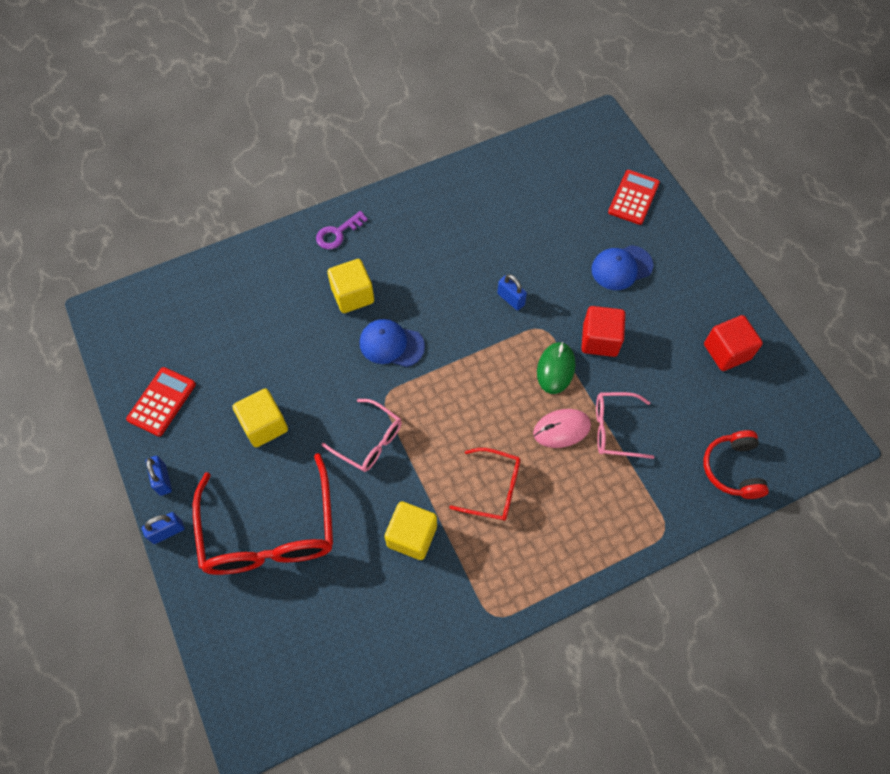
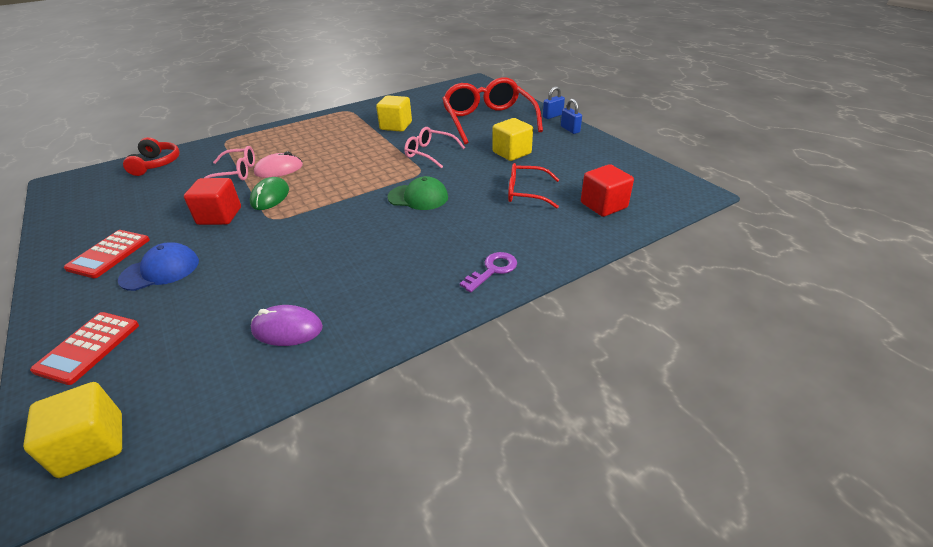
camera: 175 degrees right, 25 degrees down
(162, 402) = (598, 155): red calculator -> red calculator (109, 254)
(352, 295) = (461, 223): yellow cube -> yellow cube (92, 445)
(391, 344) = (418, 197): blue cap -> green cap
(493, 489) = (339, 144): red glasses -> red glasses (526, 193)
(496, 197) = (287, 329): none -> purple mouse
(510, 299) = (297, 235): blue padlock -> none
(726, 352) = (101, 219): red cube -> red cube (603, 205)

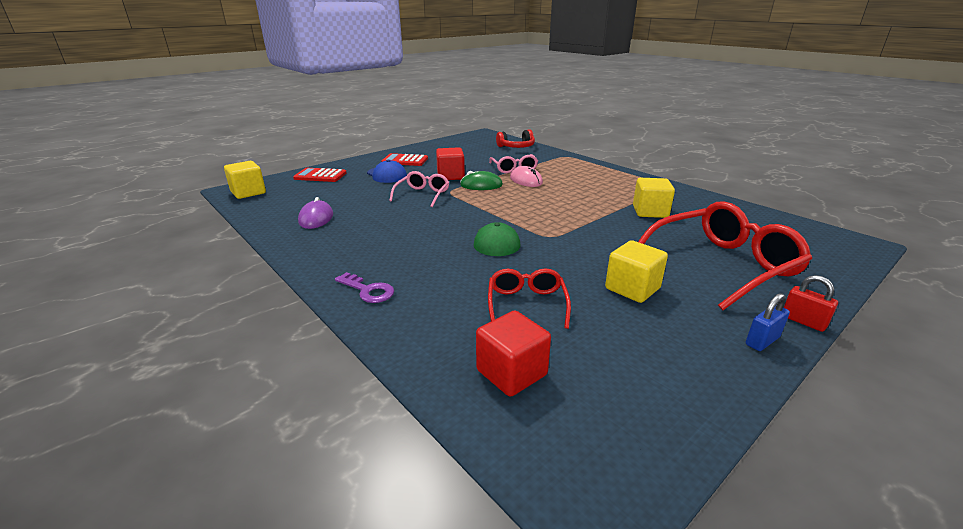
camera: 80 degrees right, 10 degrees down
(430, 153) = (595, 236): pink glasses -> pink glasses (422, 195)
(552, 116) = (803, 321): blue padlock -> red padlock

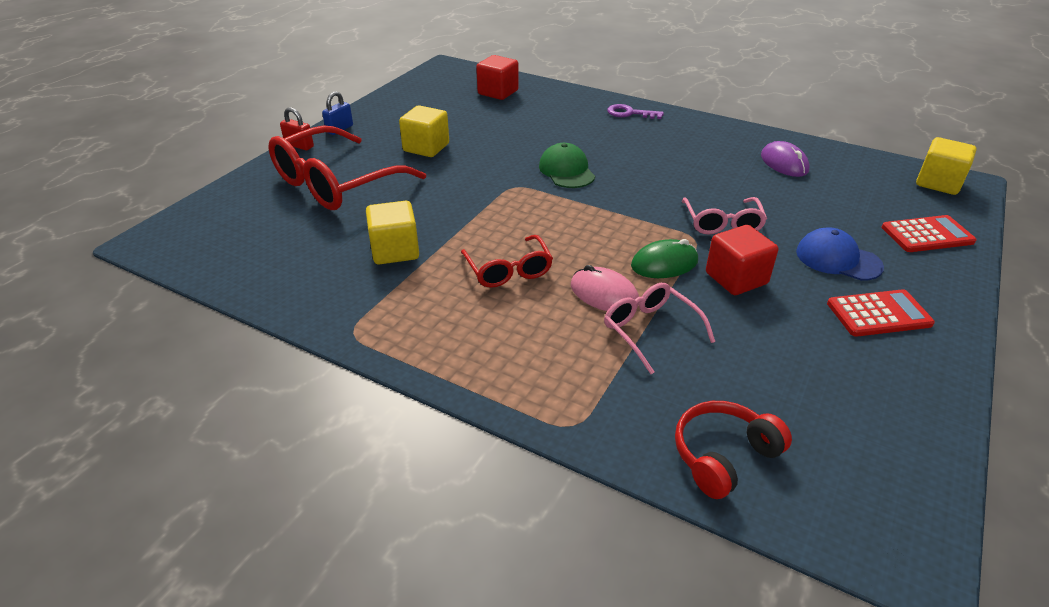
camera: 160 degrees right, 10 degrees up
(526, 304) = (506, 124): red glasses -> red glasses (508, 270)

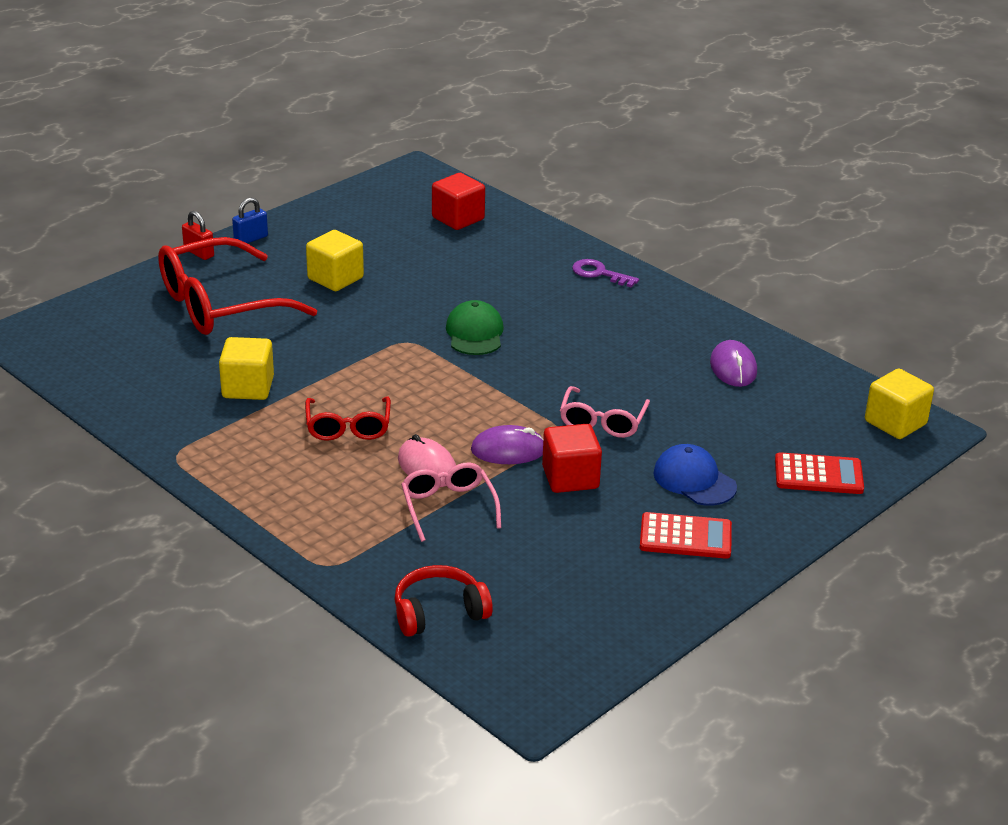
camera: 15 degrees right, 5 degrees down
(664, 263) = (508, 450): green mouse -> purple mouse

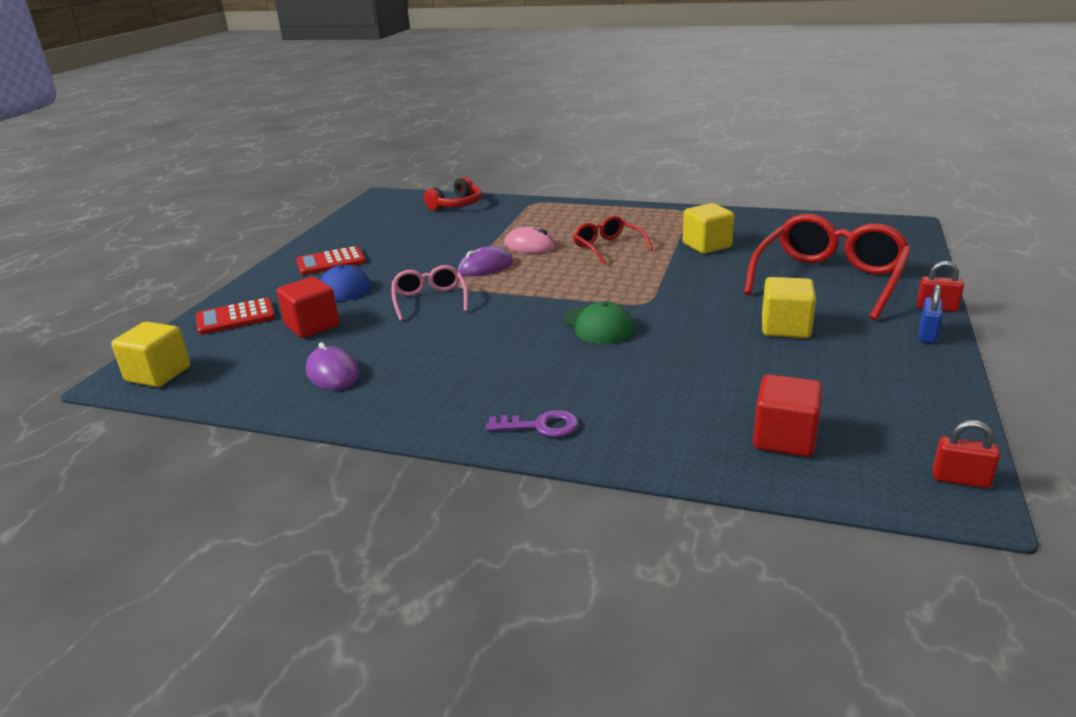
camera: 155 degrees right, 5 degrees down
(400, 175) = (960, 479): none -> red padlock
(448, 507) = (495, 235): pink glasses -> none
(570, 478) = (429, 266): red cube -> red cube (312, 326)

